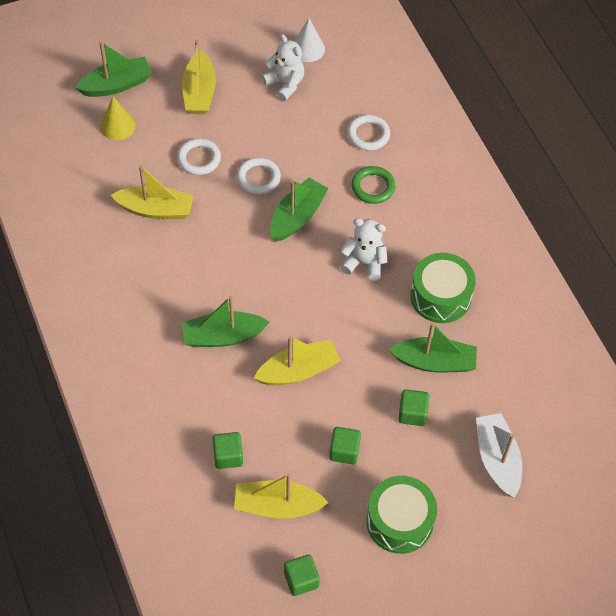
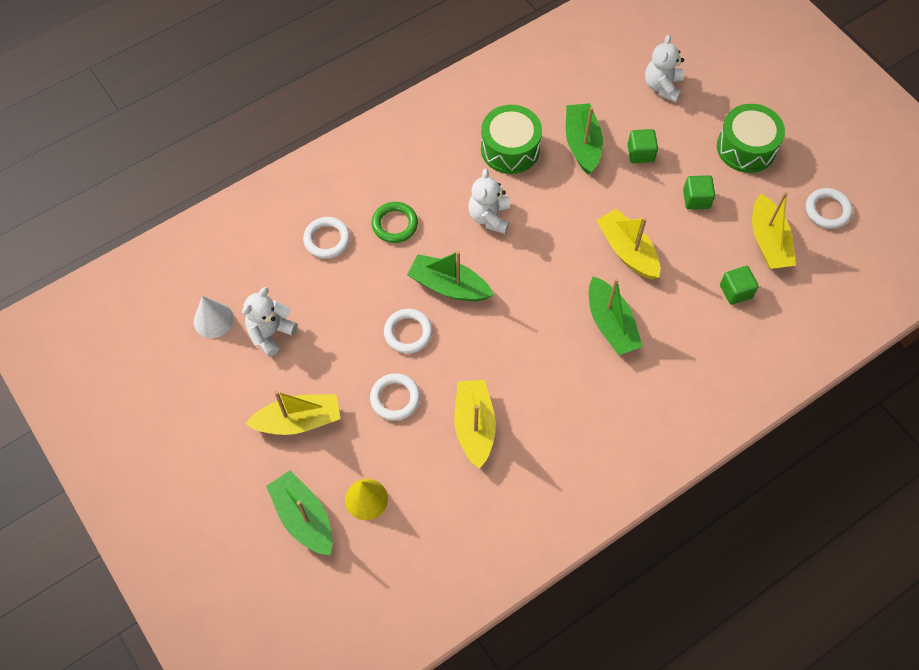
camera: 100 degrees left, 5 degrees up
(301, 580) = (827, 210): green cube -> white ring
(497, 459) = (662, 86): white boat -> white teddy bear

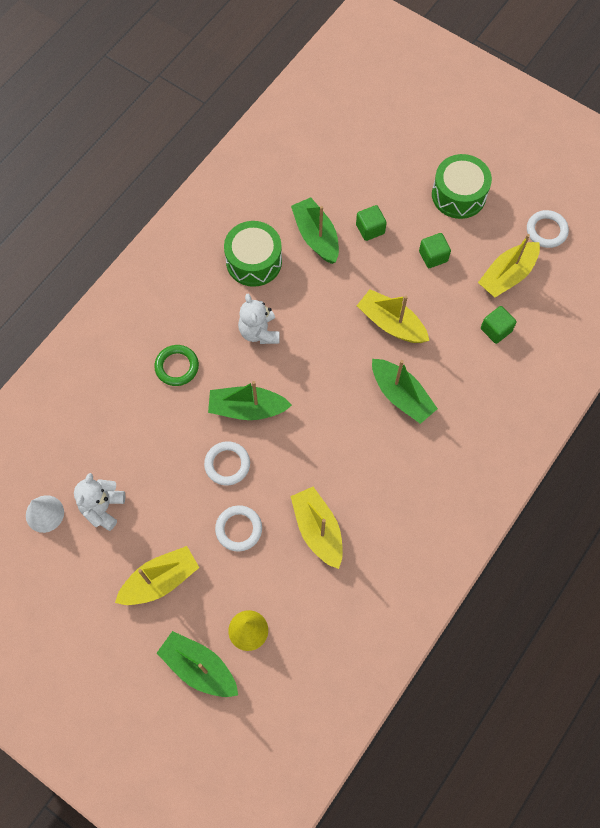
camera: 20 degrees left, 5 degrees up
(327, 239) = (120, 402): white ring -> none
(662, 86) = (366, 160): white teddy bear -> none
(768, 241) = (507, 275): yellow boat -> yellow boat turned 75 degrees clockwise

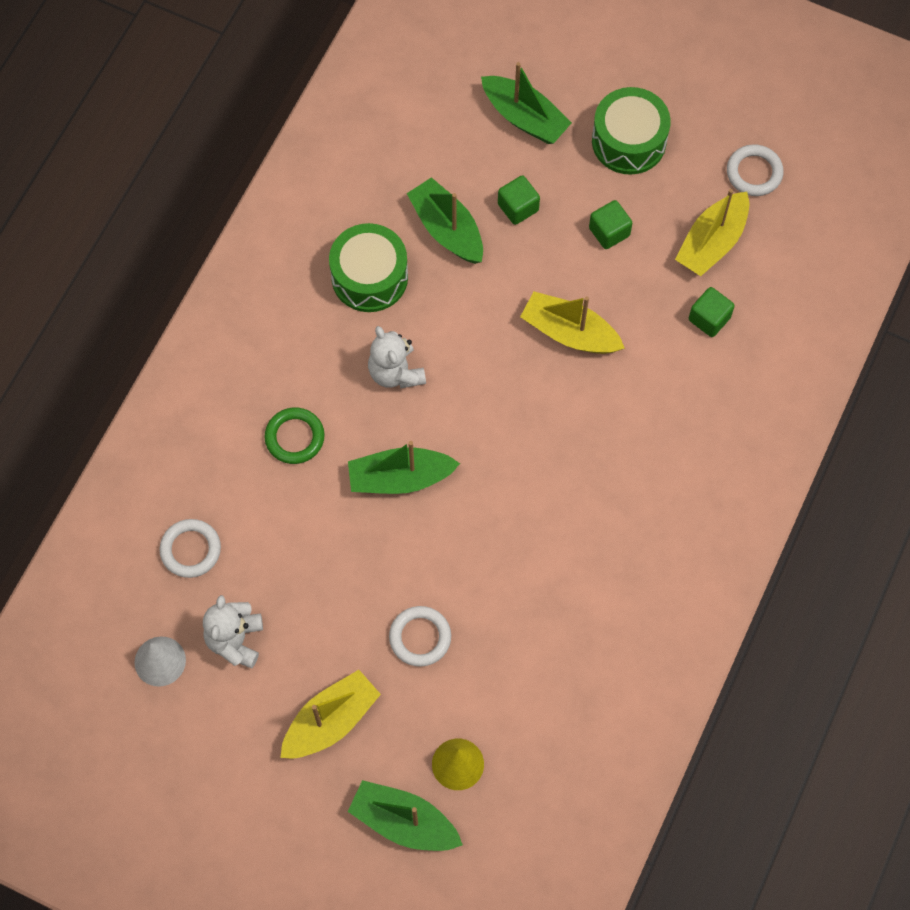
camera: 10 degrees left, 0 degrees up
(227, 464) = (388, 556): white ring -> white ring (190, 550)
(318, 530) = (523, 621): yellow boat -> none
(401, 395) = (600, 427): green boat -> green boat (524, 118)

